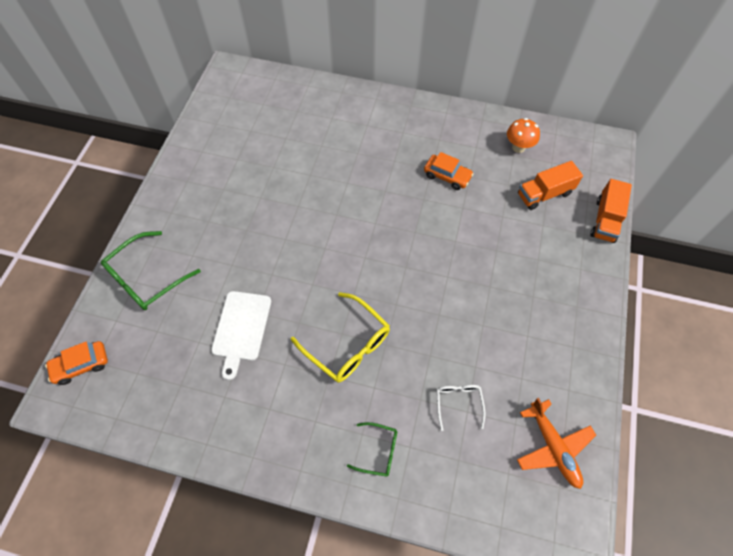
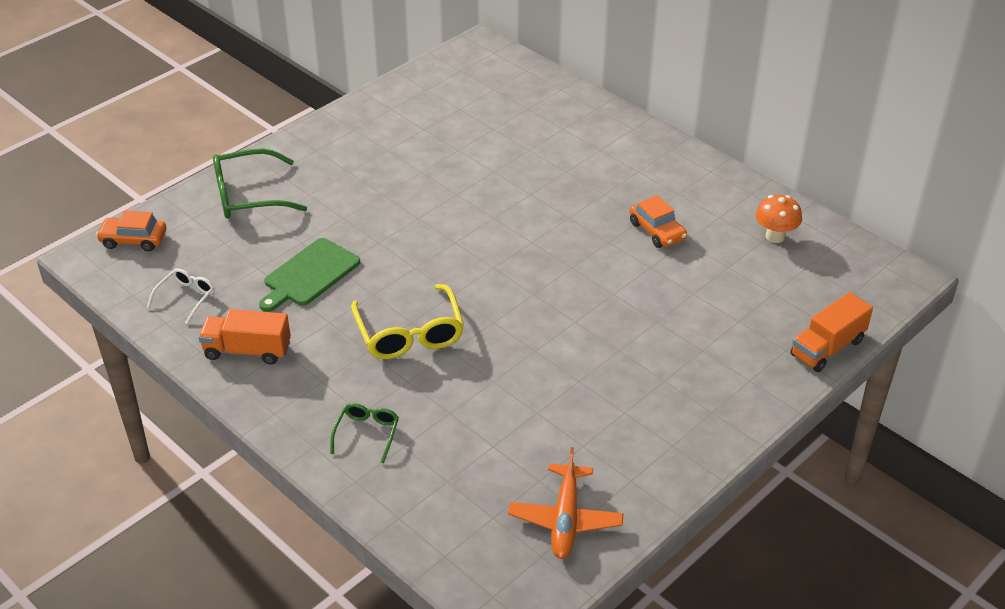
camera: 30 degrees right, 20 degrees down
(241, 329) = (309, 274): white cutting board -> green cutting board
(378, 451) = (367, 434): green glasses -> green glasses turned 120 degrees counterclockwise
(458, 403) = (489, 434): white glasses -> white glasses (186, 298)
(544, 194) = (768, 293): orange truck -> orange truck (247, 350)

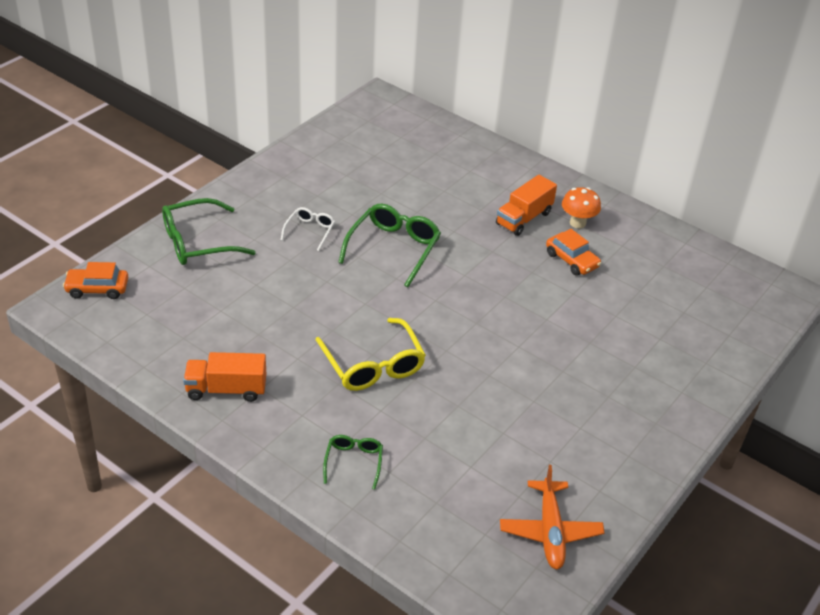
camera: 10 degrees left, 0 degrees up
(186, 298) = (158, 342): white glasses -> white glasses (309, 231)
(309, 274) = (269, 314): green cutting board -> none
(458, 211) = (393, 249): none -> green glasses
(775, 236) = (673, 261): orange mushroom -> orange mushroom (577, 223)
(827, 348) = (740, 359): orange truck -> orange truck (524, 218)

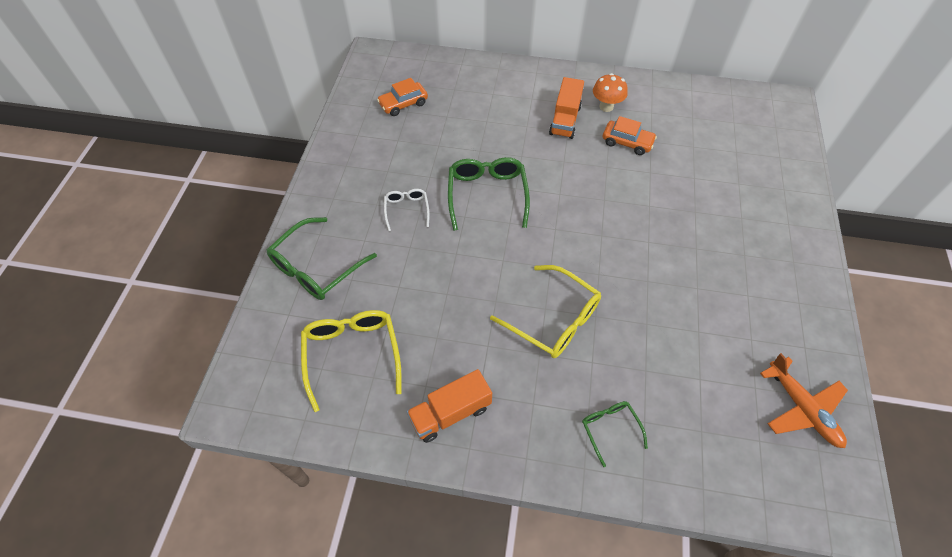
camera: 25 degrees left, 15 degrees up
(97, 289) = (255, 365): orange car -> orange car (403, 104)
(178, 315) = (352, 355): none -> yellow glasses

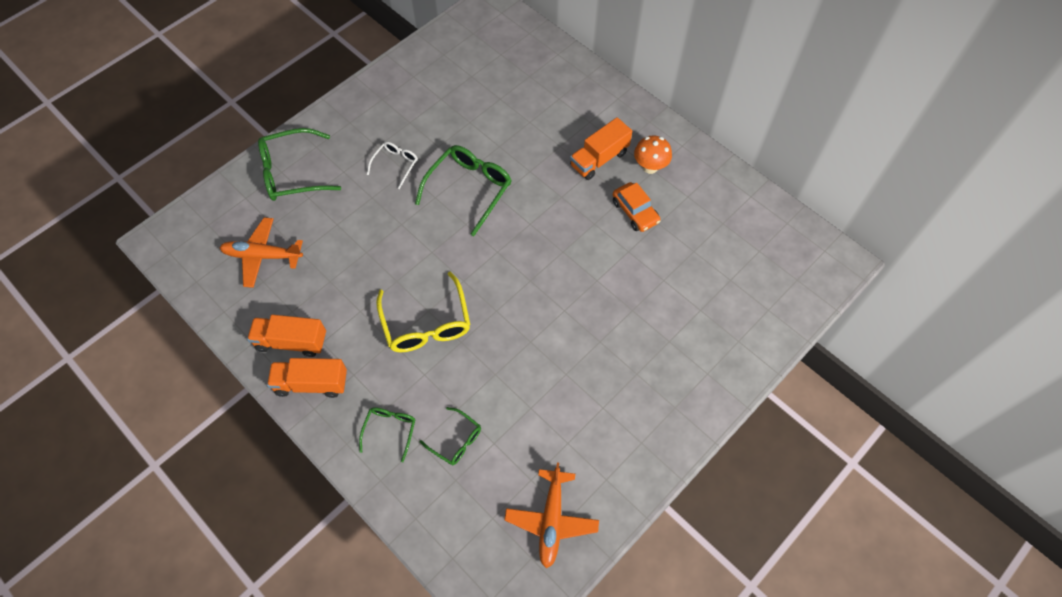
camera: 35 degrees right, 5 degrees up
(352, 355) = (262, 256): yellow glasses -> orange plane
(403, 104) = (474, 67): orange car -> none
(503, 437) = (311, 383): none -> orange truck
(670, 398) = (455, 440): none -> green glasses

